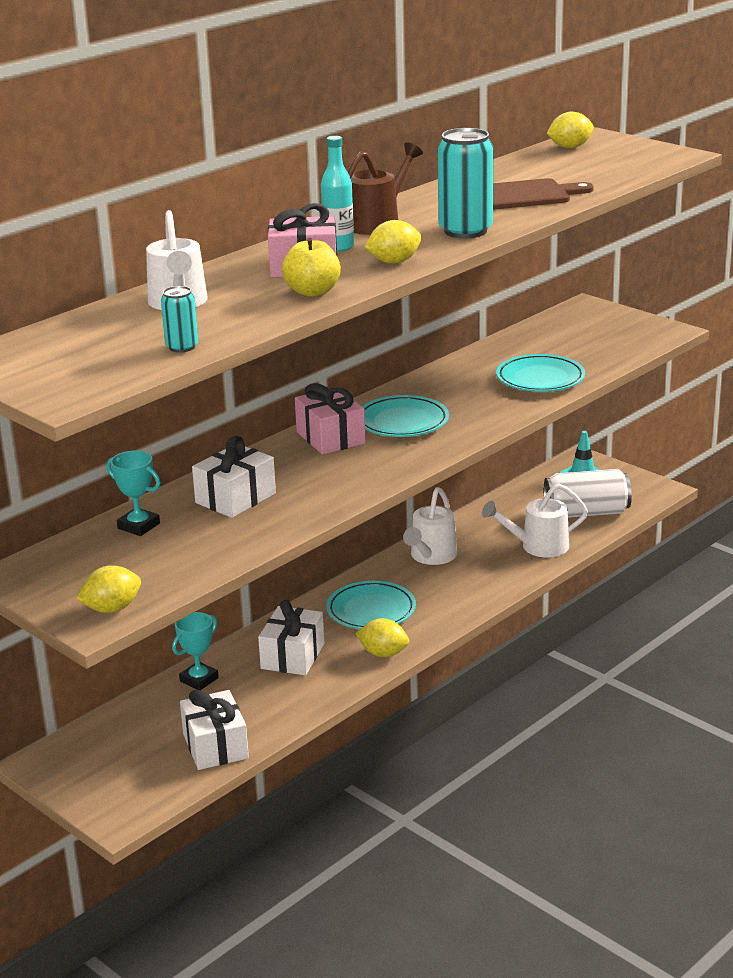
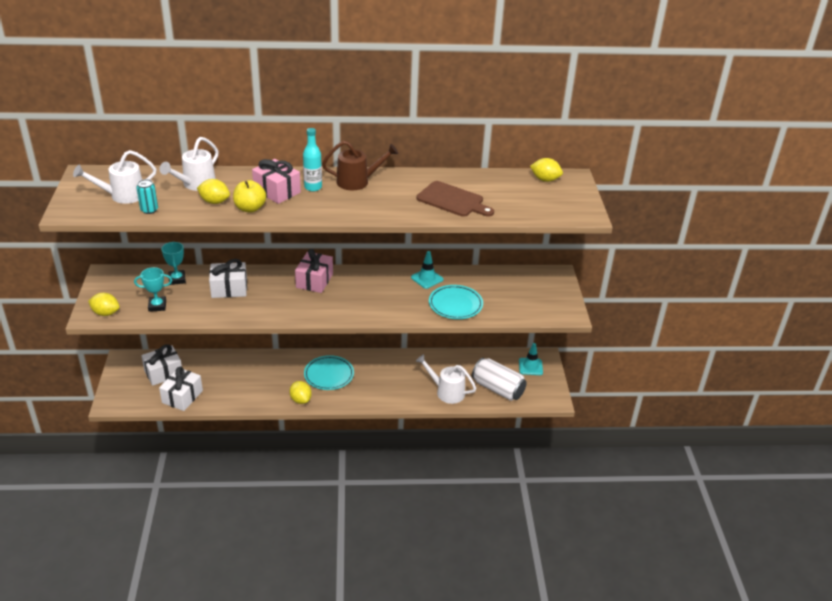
camera: 40 degrees right, 10 degrees up
(199, 680) = (221, 362): turquoise trophy -> turquoise trophy (157, 306)
(292, 656) = (268, 375): white gift -> white gift (163, 373)
(394, 262) = (314, 210): yellow lemon -> yellow lemon (214, 202)
(402, 422) = (355, 291): turquoise plate -> none
(431, 557) = (394, 365): white watering can -> white watering can (122, 196)
(459, 373) = (427, 278): none -> turquoise traffic cone
(465, 231) = (380, 208): turquoise can -> none

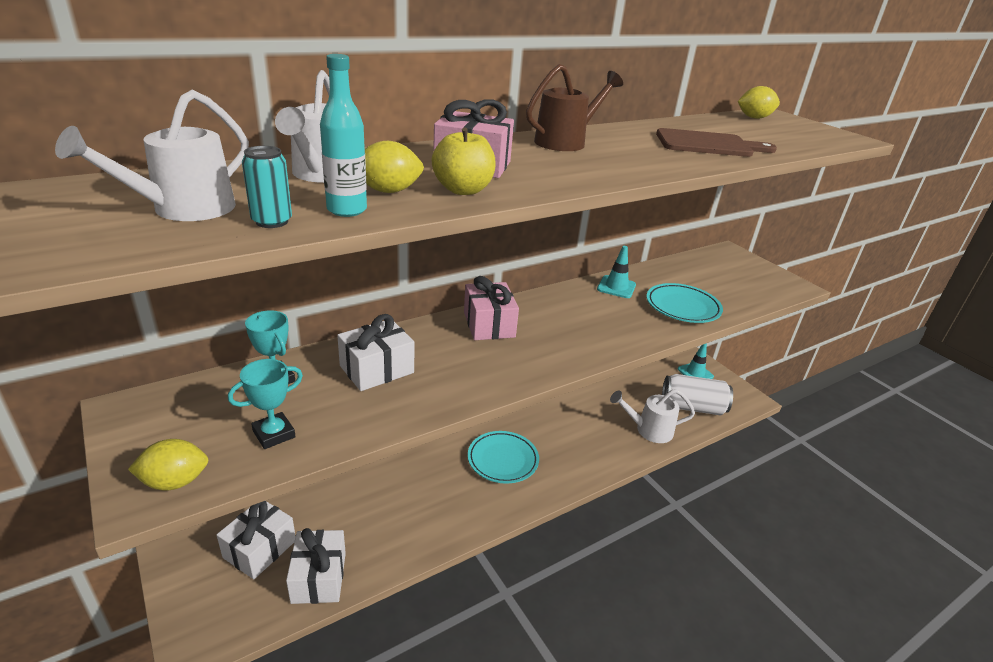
camera: 30 degrees left, 5 degrees down
(300, 400) = (497, 508): yellow lemon -> none
(313, 187) = (518, 154): turquoise bottle -> turquoise bottle (347, 210)

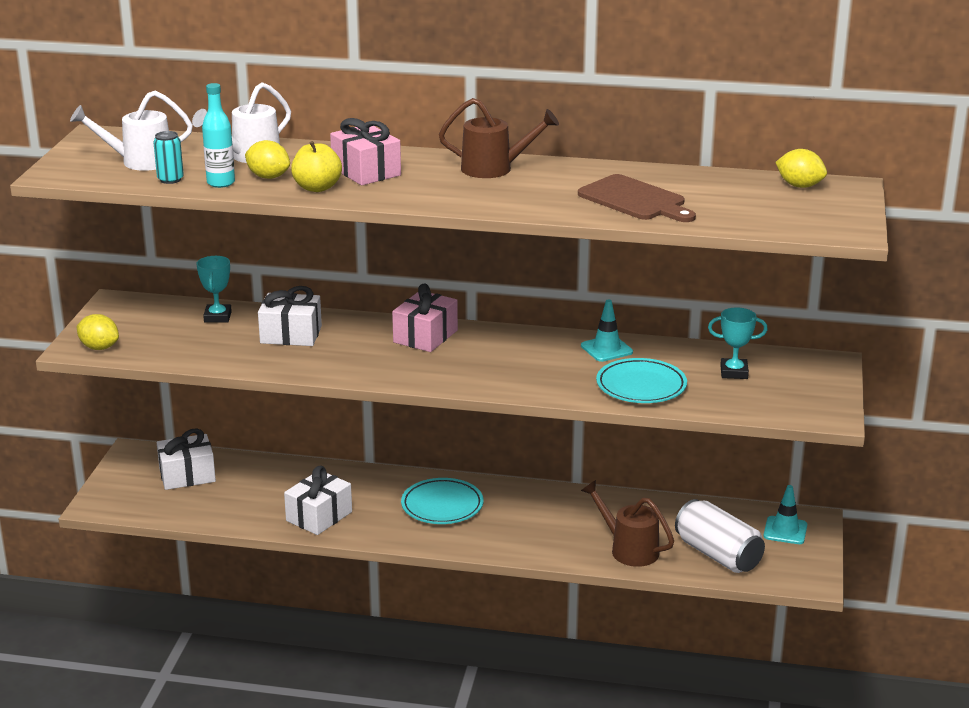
camera: 45 degrees right, 5 degrees down
(274, 434) = (177, 346): turquoise trophy -> turquoise trophy (734, 372)
(319, 577) = (205, 509): white gift -> white gift (319, 516)
(648, 430) = (628, 549): white watering can -> brown watering can

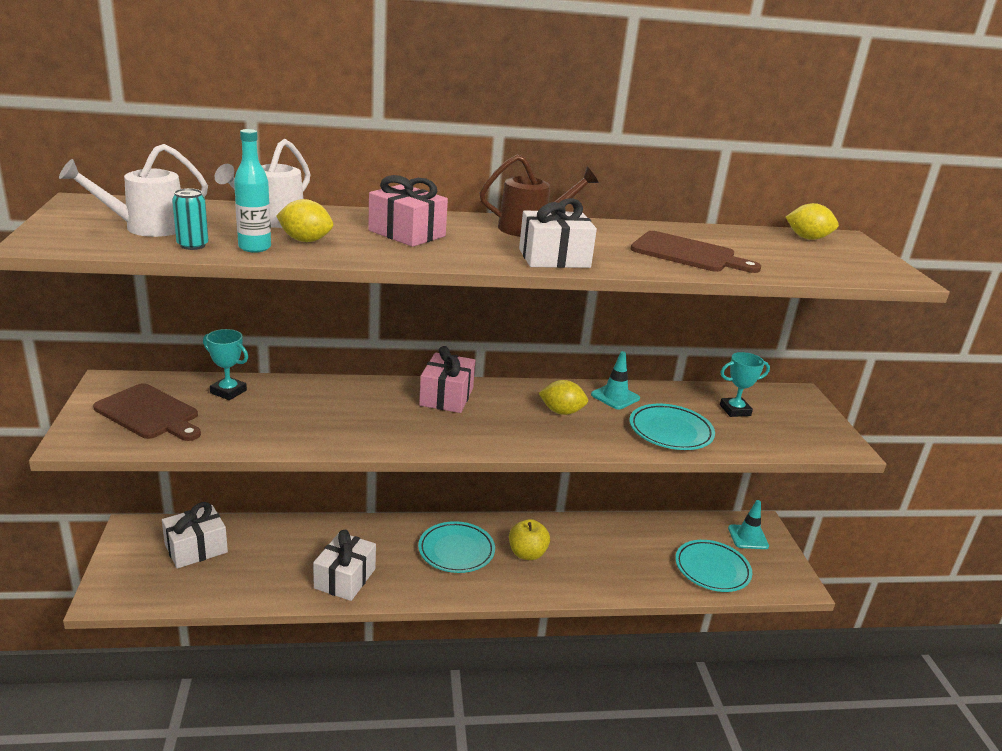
camera: 20 degrees left, 0 degrees up
(99, 347) = (104, 437): yellow lemon -> yellow lemon (561, 412)
(142, 331) = (149, 413): none -> brown cutting board
(217, 317) = (228, 392): turquoise trophy -> turquoise trophy turned 45 degrees counterclockwise
(291, 335) = (313, 405): white gift -> white gift (554, 258)
(317, 188) = (367, 250): yellow apple -> yellow apple (527, 554)
(628, 549) = (637, 574): brown watering can -> none
(718, 555) = (712, 569): white can -> turquoise plate

